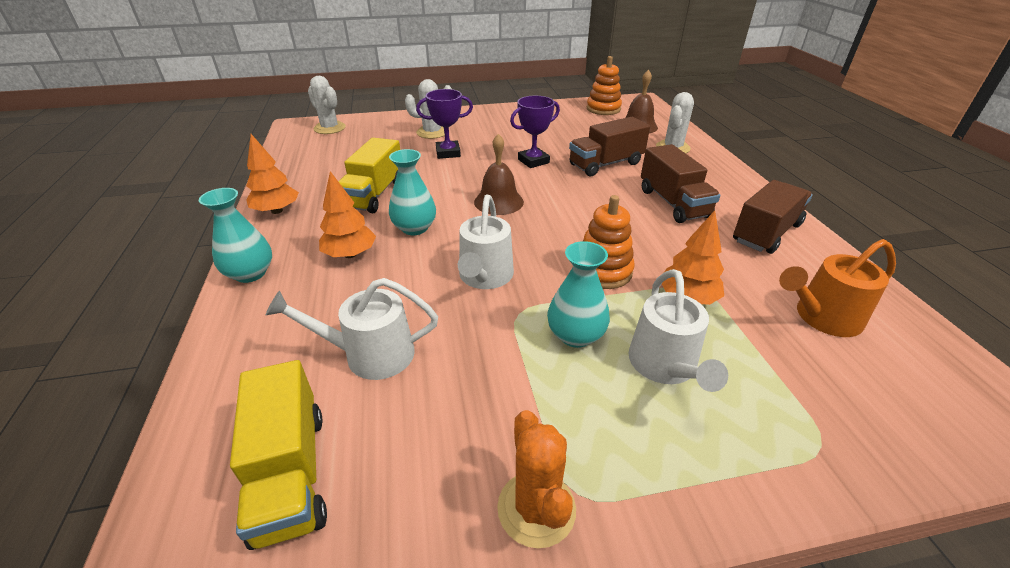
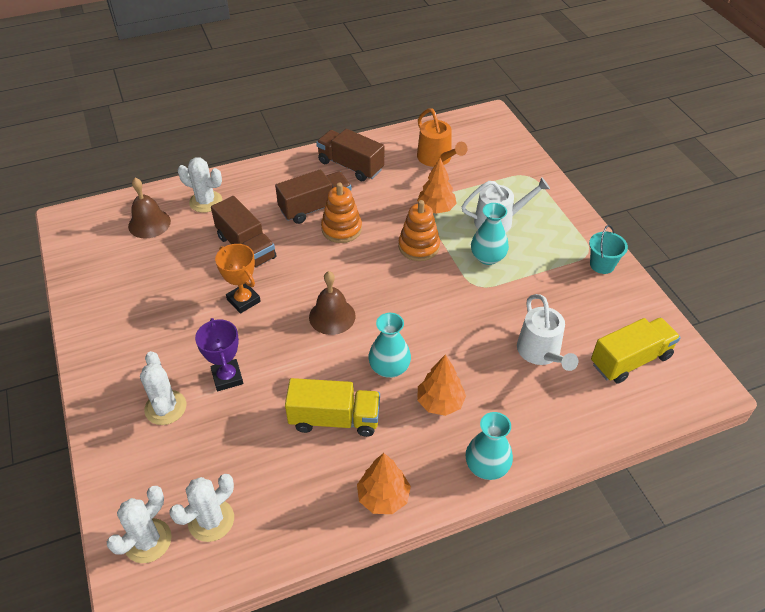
camera: 100 degrees left, 10 degrees up
(325, 145) = (211, 520): none -> white cactus
(485, 277) = (444, 308): white watering can -> none
(533, 161) = (243, 300): purple trophy -> orange trophy
(536, 508) = (602, 265): orange cactus -> turquoise bucket
(603, 109) = (94, 251): orange stacking toy -> orange stacking toy (341, 229)

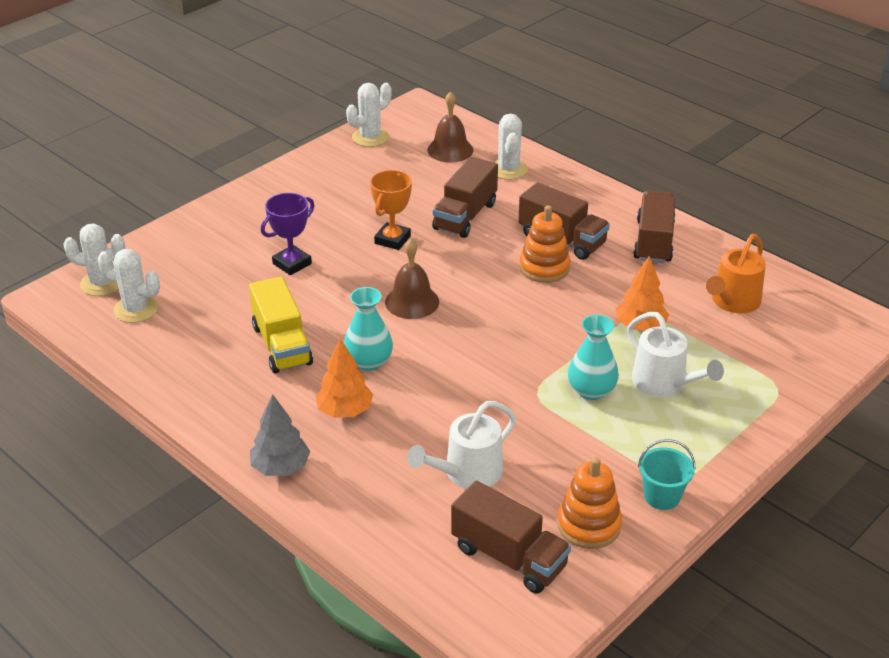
camera: 65 degrees right, 10 degrees down
(165, 407) = (238, 242): white cactus -> white cactus (370, 137)
(383, 497) = (208, 404): orange tree -> none
(419, 246) = (564, 331): orange stacking toy -> orange stacking toy (588, 525)
(487, 466) = (281, 467): turquoise vase -> grey tree
(630, 360) = (509, 557): yellow truck -> brown truck

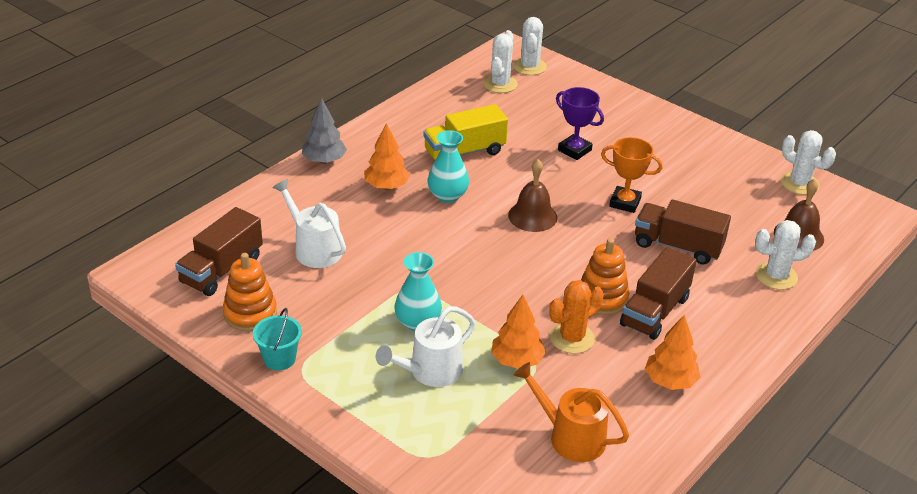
camera: 85 degrees right, 0 degrees up
(604, 291) = (572, 338): none -> orange cactus
(653, 241) = (670, 381): brown truck -> orange tree

